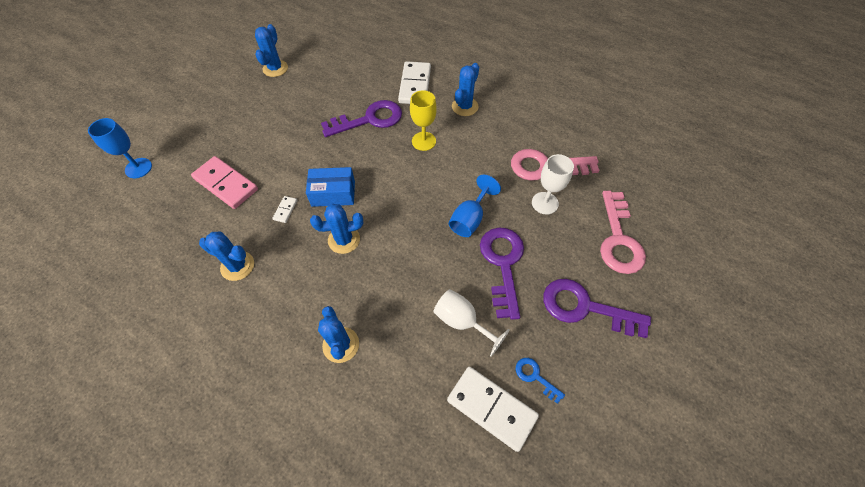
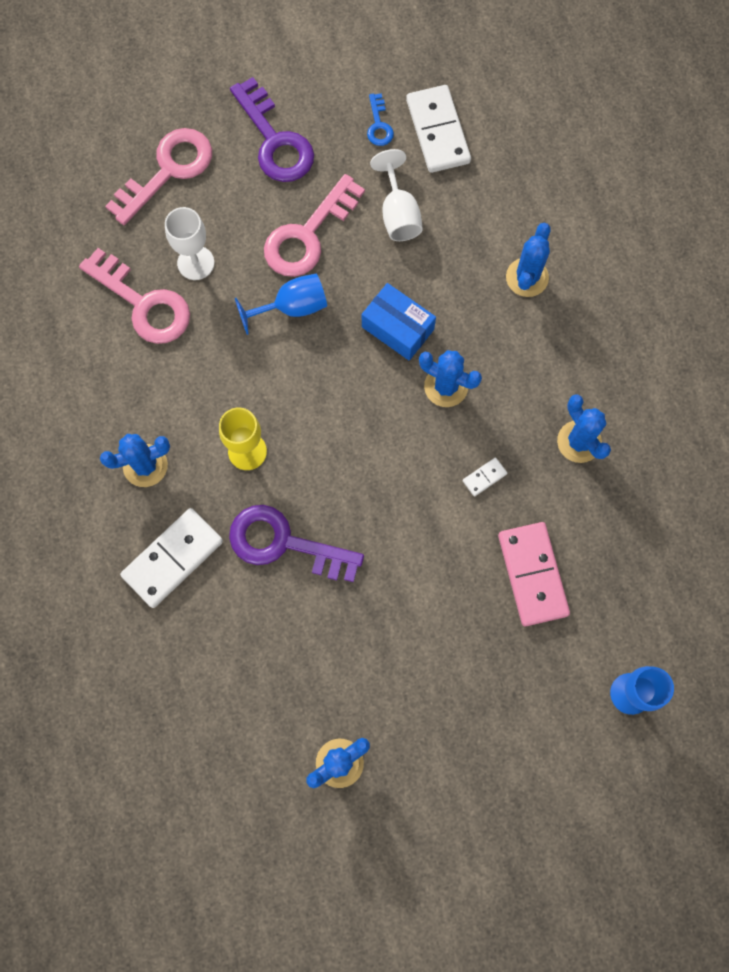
camera: 140 degrees left, 15 degrees up
(333, 193) = (414, 458): blue box -> blue box (397, 328)
(503, 264) = (308, 235): purple key -> pink key

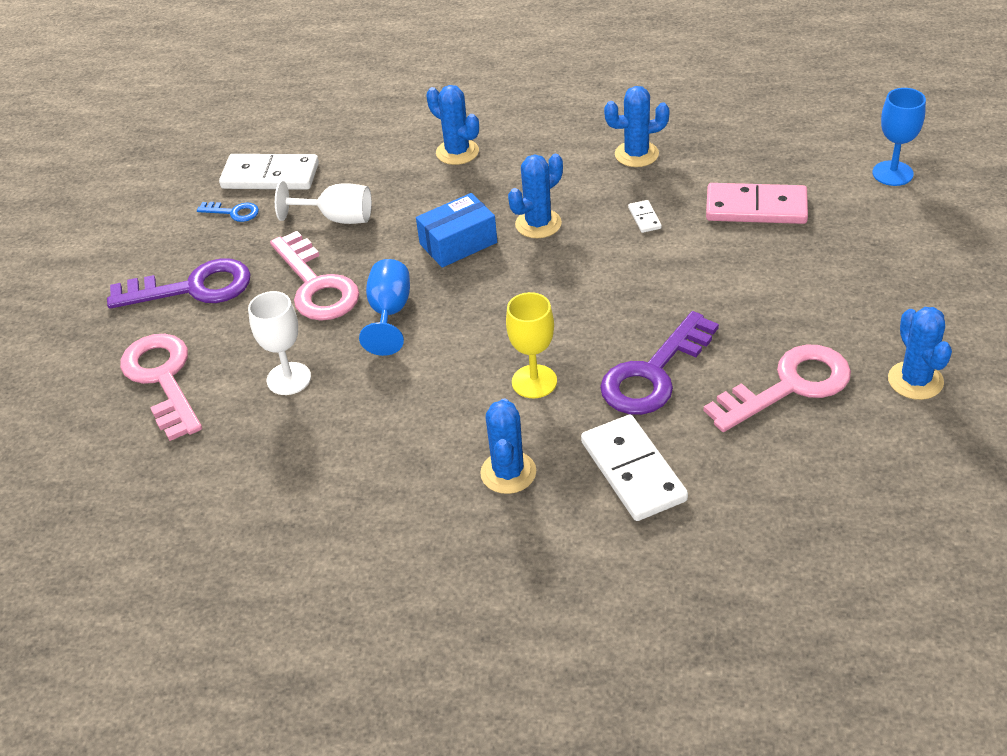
camera: 65 degrees left, 30 degrees down
(143, 303) = (308, 433): pink key -> pink key (789, 386)

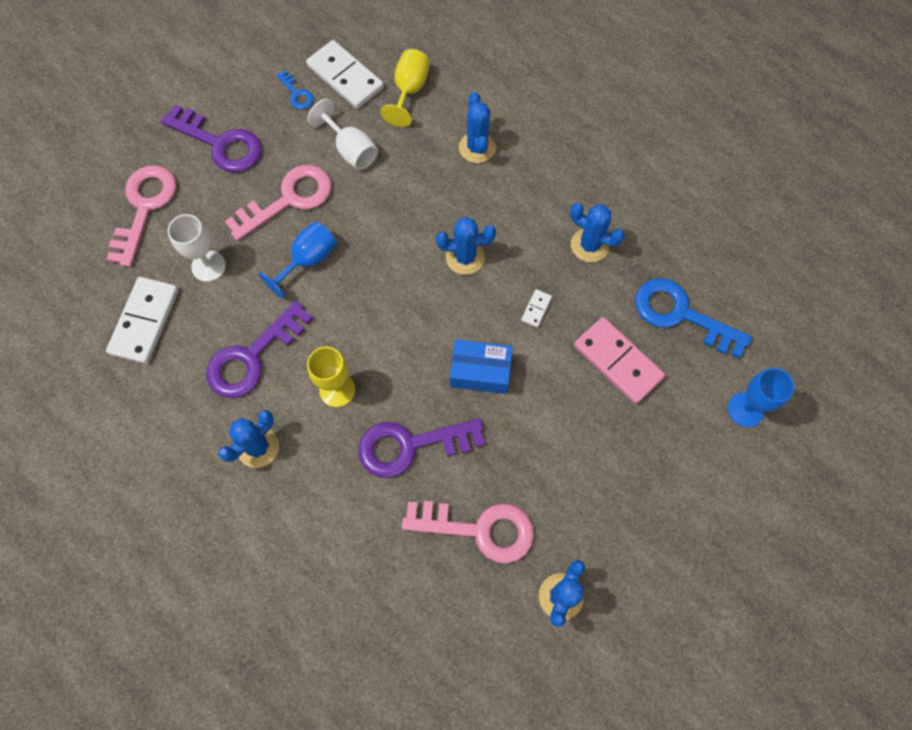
camera: 35 degrees right, 25 degrees up
(316, 285) = (288, 200): pink key -> pink key turned 135 degrees counterclockwise
(346, 152) = (409, 91): none -> yellow goblet
(418, 413) = (252, 356): none -> purple key
(458, 243) = (401, 233): blue box -> blue box (480, 372)
(633, 471) = (325, 510): white domino -> white domino (145, 322)
(767, 150) = (681, 315): none -> blue key

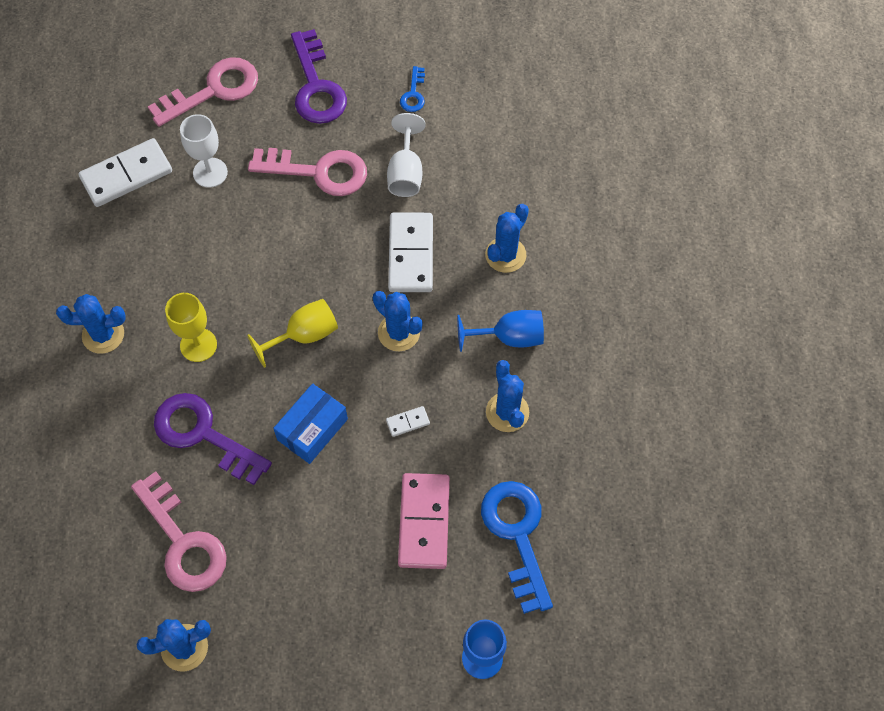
camera: 45 degrees right, 5 degrees down
(252, 356) = (168, 266): purple key -> none
(308, 260) = (282, 230): blue goblet -> blue goblet (509, 337)
(345, 77) = (465, 111): white domino -> white domino (411, 254)
(409, 91) = (503, 163): yellow goblet -> yellow goblet (304, 335)
(480, 372) = (312, 429): blue box -> blue box turned 75 degrees clockwise

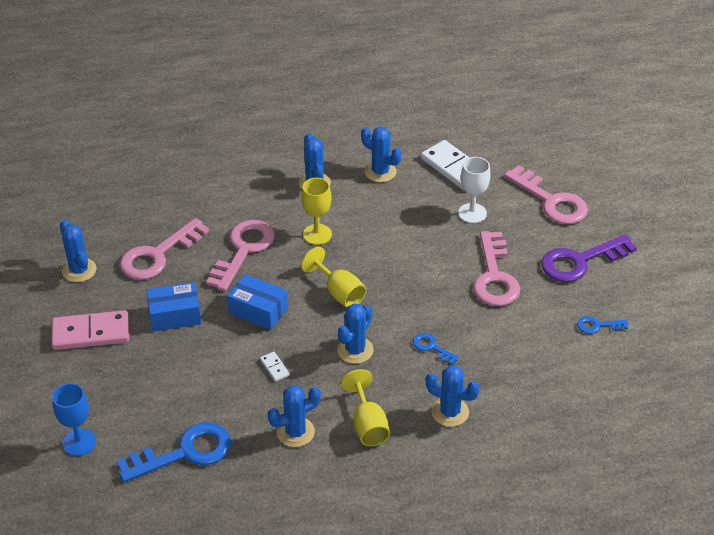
camera: 80 degrees right, 20 degrees down
(106, 256) = (380, 172): none -> blue cactus
(203, 434) = (243, 250): purple key -> pink key
(298, 528) = (175, 315): none -> blue box
(405, 173) = (513, 332): white goblet -> none
(411, 254) = (432, 347): white domino -> blue key
(424, 522) = (189, 390): pink domino -> pink domino (91, 333)
(509, 337) = (367, 425): blue goblet -> yellow goblet

